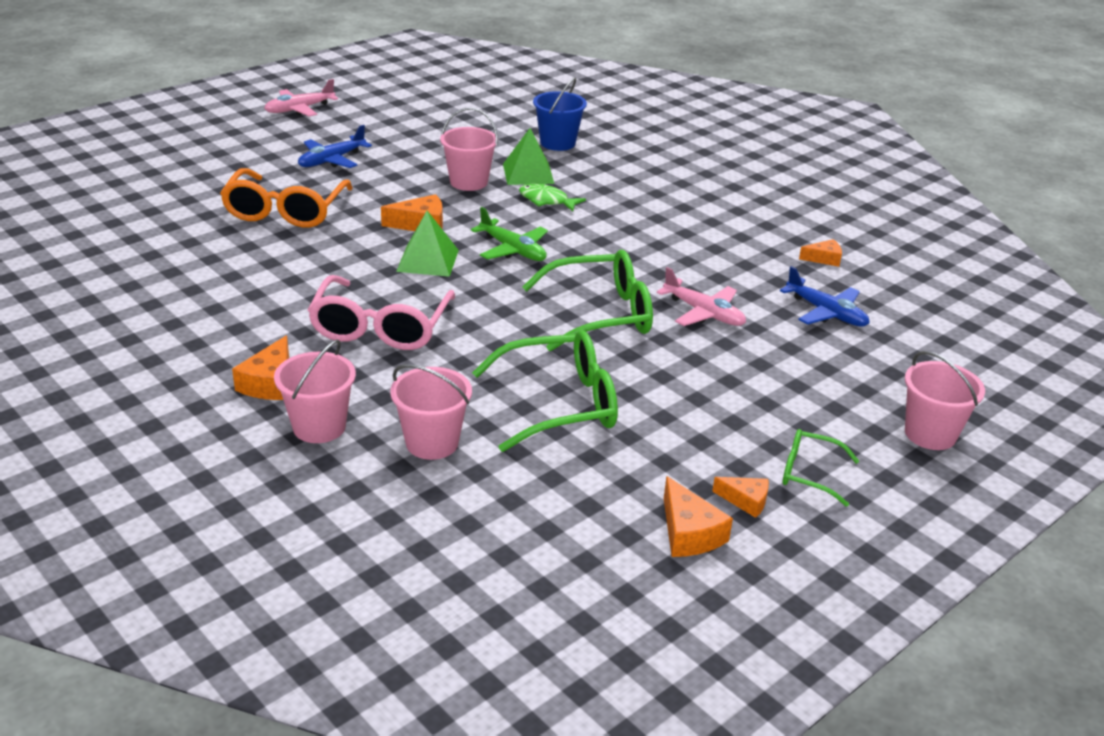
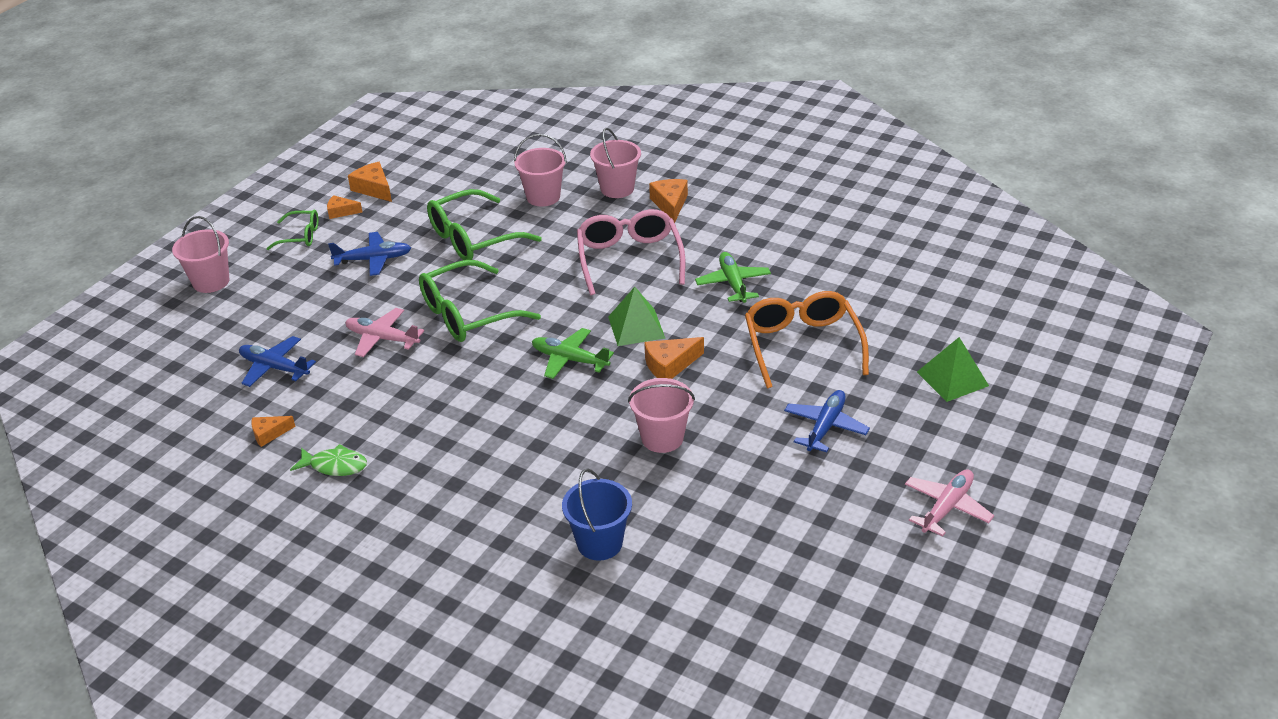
camera: 165 degrees right, 5 degrees up
(291, 274) = (733, 283): none -> green plane
(528, 173) = (607, 472): green pyramid -> green pyramid (952, 379)
(546, 200) = (568, 434): green fish -> green fish (335, 466)
(703, 408) = (373, 260): none -> blue plane

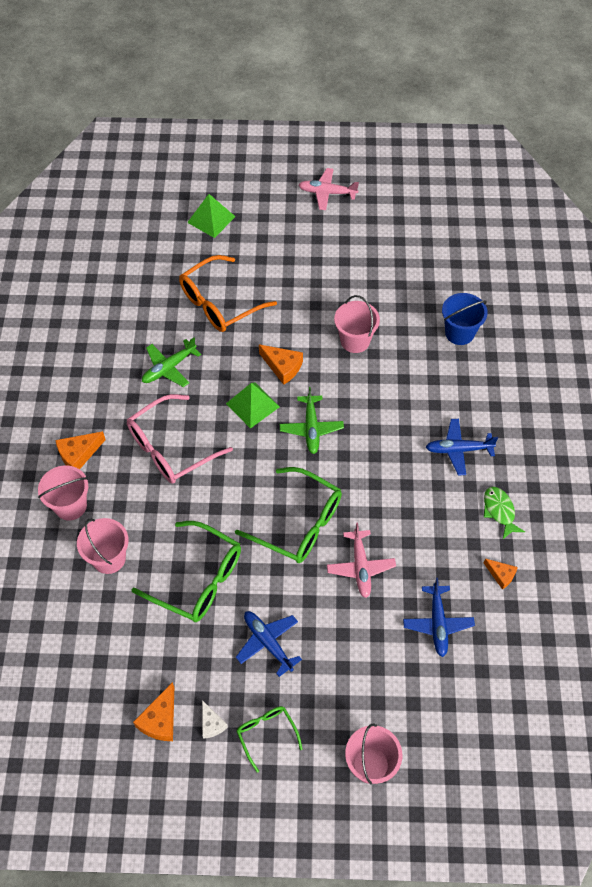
camera: 120 degrees left, 20 degrees up
(341, 212) = (211, 724): orange cheese -> white cheese
(825, 427) = (293, 265): blue plane -> blue plane (458, 449)

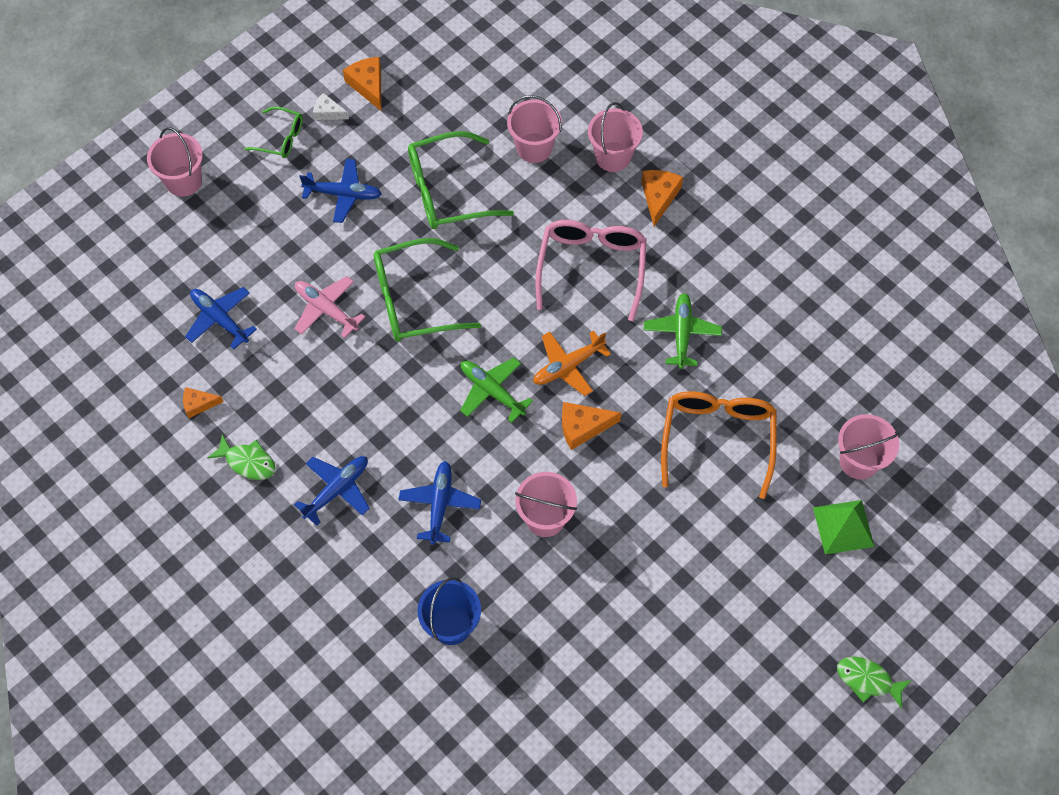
camera: 135 degrees right, 5 degrees up
(165, 237) = (858, 461): none -> pink bucket
(252, 405) = (568, 366): green pyramid -> orange plane
(282, 161) = (867, 680): none -> green fish
(327, 193) = (770, 681): pink plane -> none
(406, 394) = (440, 504): none -> blue plane

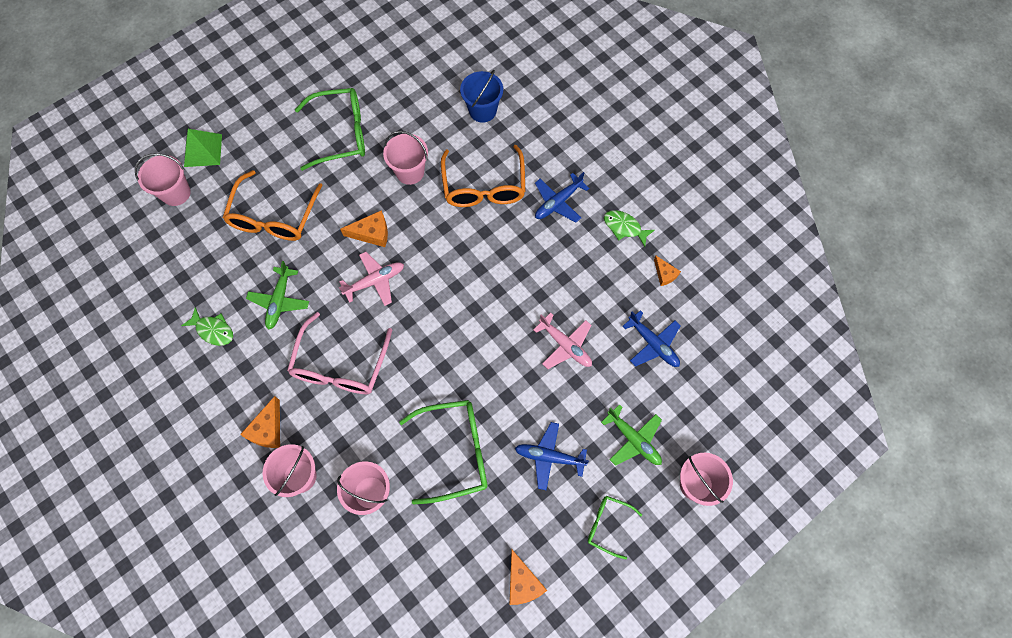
camera: 175 degrees left, 5 degrees up
(199, 404) = (664, 274): orange cheese -> orange cheese turned 60 degrees clockwise
(328, 112) = (562, 552): white cheese -> none
(413, 300) = (493, 348): green glasses -> green glasses (341, 134)
(440, 504) = (484, 187): blue plane -> orange glasses
(492, 391) = (437, 266): green plane -> green plane (633, 440)
(568, 366) = (375, 281): orange plane -> pink plane
(867, 680) = (220, 60): green fish -> green fish (213, 330)

